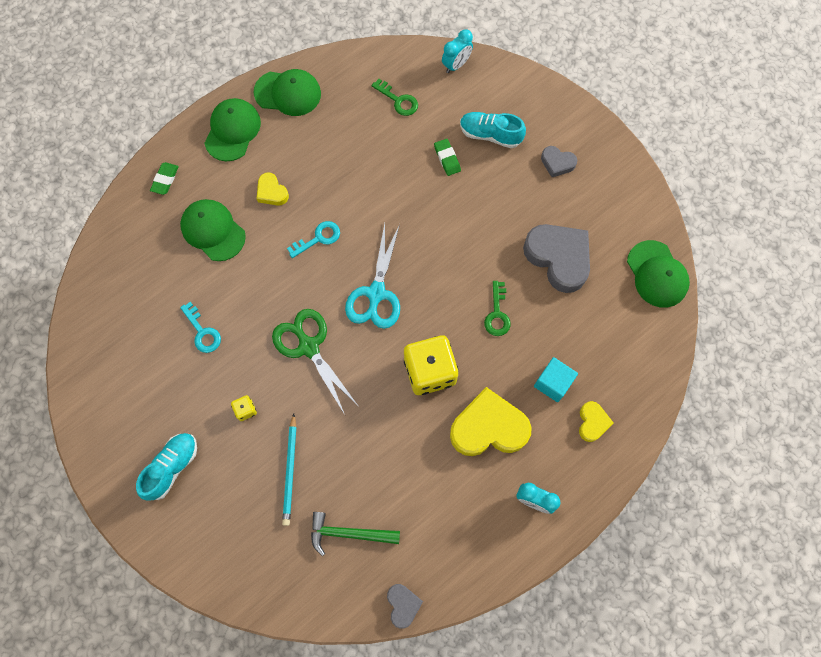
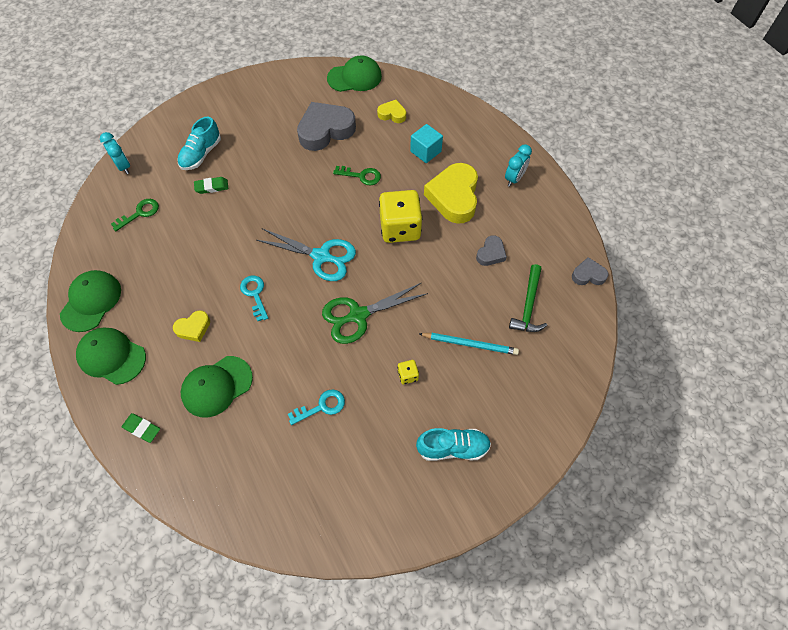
camera: 80 degrees left, 10 degrees down
(172, 467) = (453, 448): turquoise shoe -> turquoise shoe turned 135 degrees clockwise
(557, 163) = (244, 116): grey heart -> grey heart (491, 253)
(592, 422) = (460, 134): yellow heart -> yellow heart (392, 114)

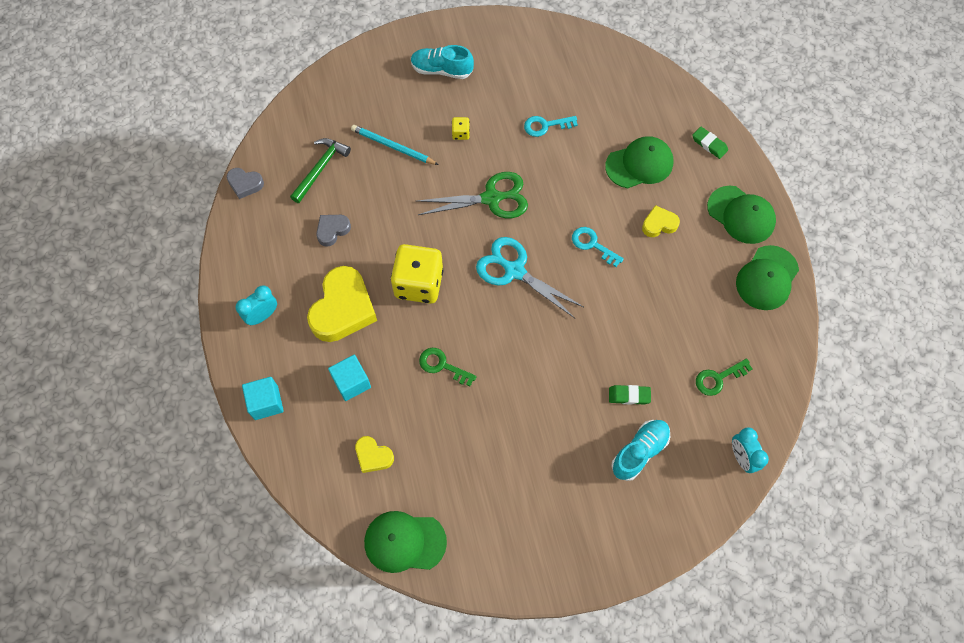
camera: 165 degrees left, 5 degrees up
(255, 294) = (593, 245): turquoise key -> turquoise key turned 135 degrees clockwise
(325, 130) = (470, 451): grey heart -> none
(481, 127) = (266, 403): none -> turquoise cube

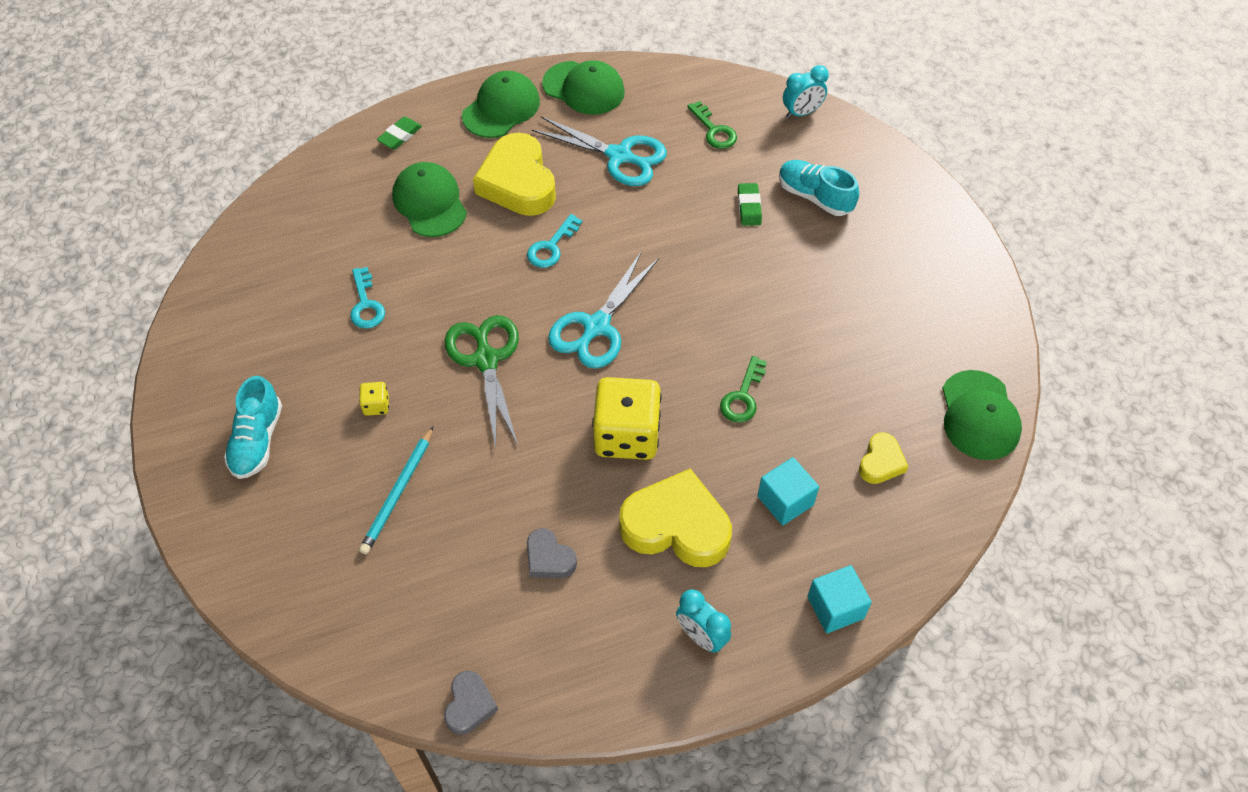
camera: 95 degrees left, 10 degrees down
(320, 168) = (438, 591): green hammer -> none
(659, 224) = (518, 182): yellow heart -> yellow heart, size x2.00
(687, 300) = (619, 156): none -> turquoise scissors

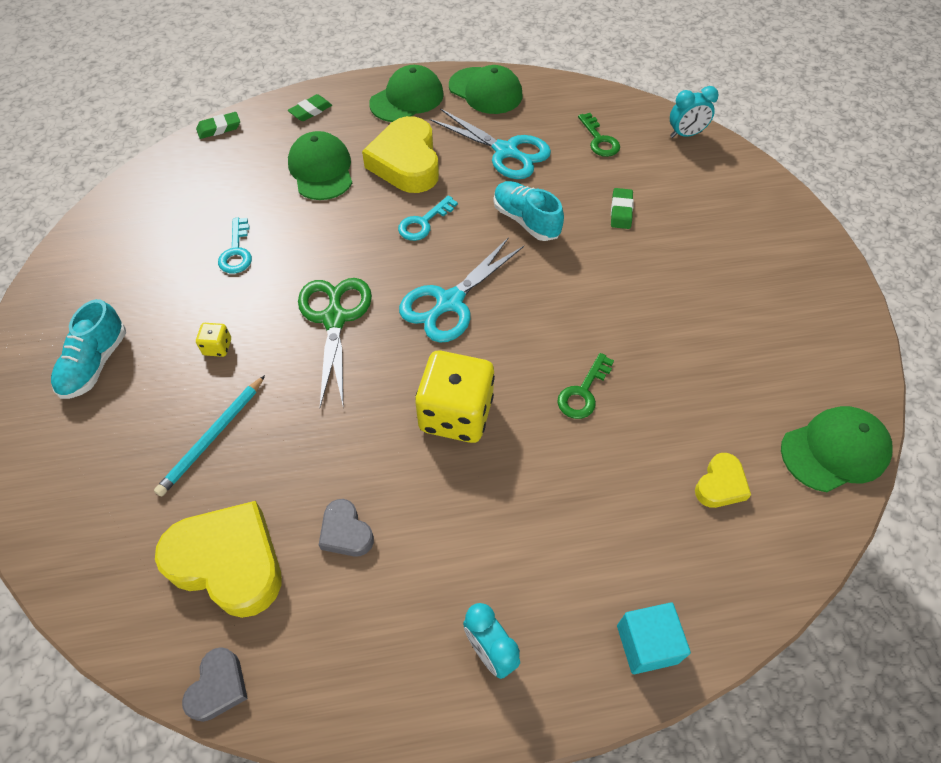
camera: 10 degrees right, 0 degrees up
(305, 169) = (219, 128): none -> green eraser
(676, 526) = (487, 519): yellow heart -> yellow heart (228, 562)
(785, 501) = (609, 510): turquoise cube -> none
(815, 196) = (687, 210): turquoise shoe -> turquoise shoe (526, 220)
(979, 415) = (835, 450): green cap -> green cap turned 120 degrees counterclockwise

